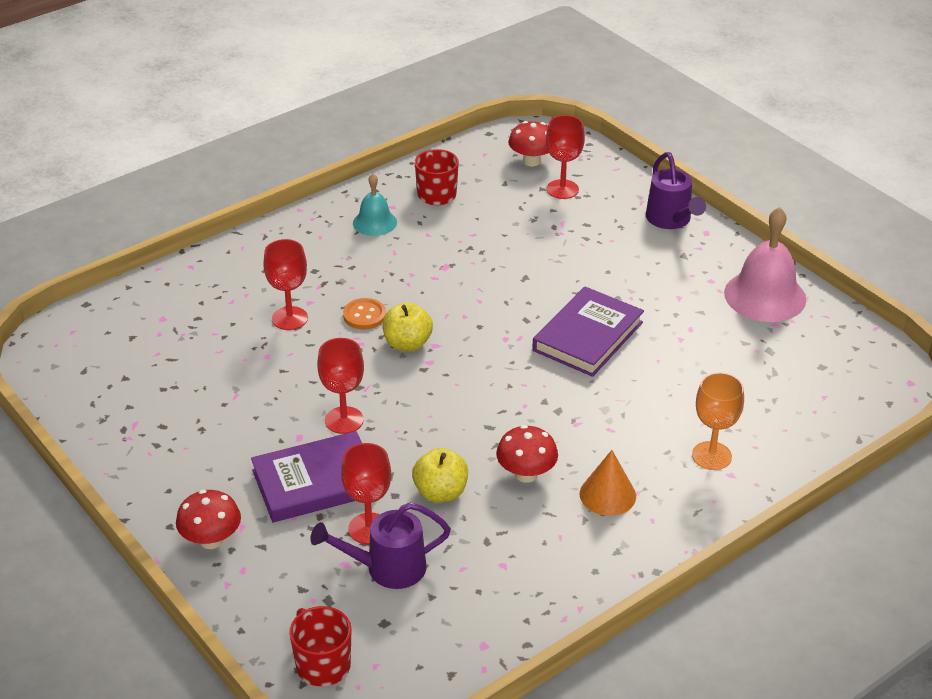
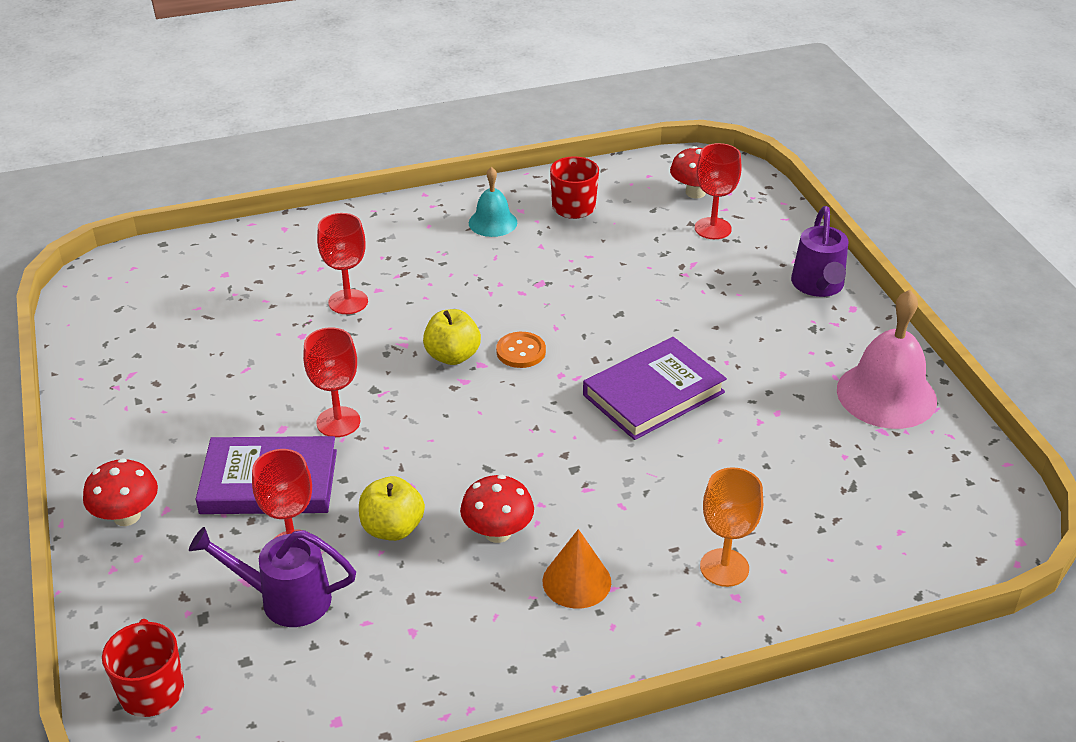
camera: 20 degrees right, 0 degrees up
(364, 315) = (425, 316): orange button -> orange button (521, 351)

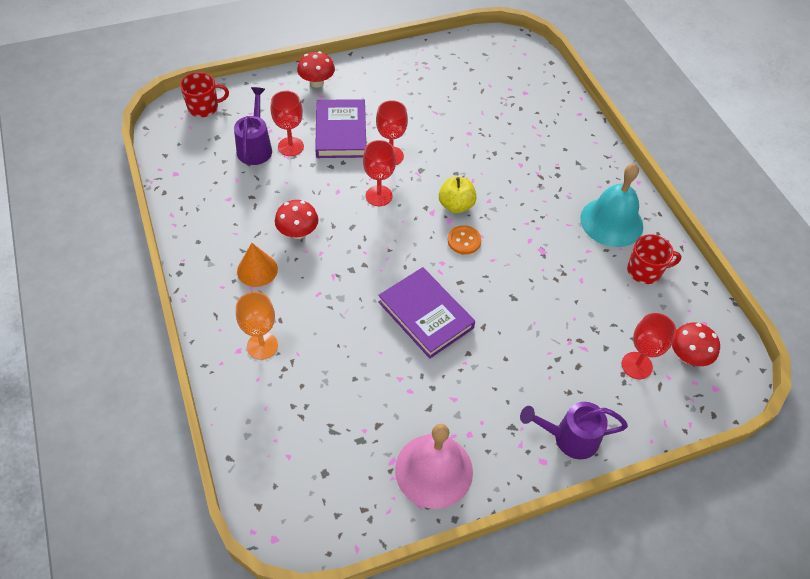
camera: 85 degrees right, 15 degrees up
(348, 302) = (505, 151): red goblet -> red goblet (379, 196)
(392, 528) = (303, 186): yellow apple -> none
(493, 222) = (611, 222): turquoise bell -> turquoise bell, size x1.73

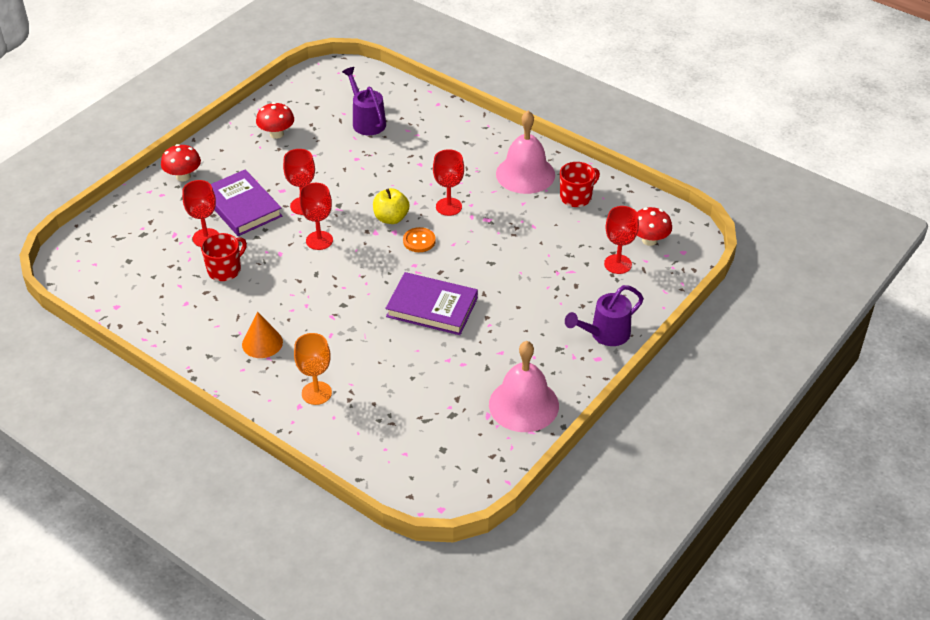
camera: 30 degrees left, 10 degrees down
(204, 107) = (92, 242): red mug -> red mug (225, 270)
(255, 147) = (173, 252): purple watering can -> purple watering can (366, 121)
(298, 232) = (273, 299): red mushroom -> red mushroom (276, 134)
(516, 220) = (449, 206): none -> red goblet
(611, 222) = (525, 174): turquoise bell -> pink bell

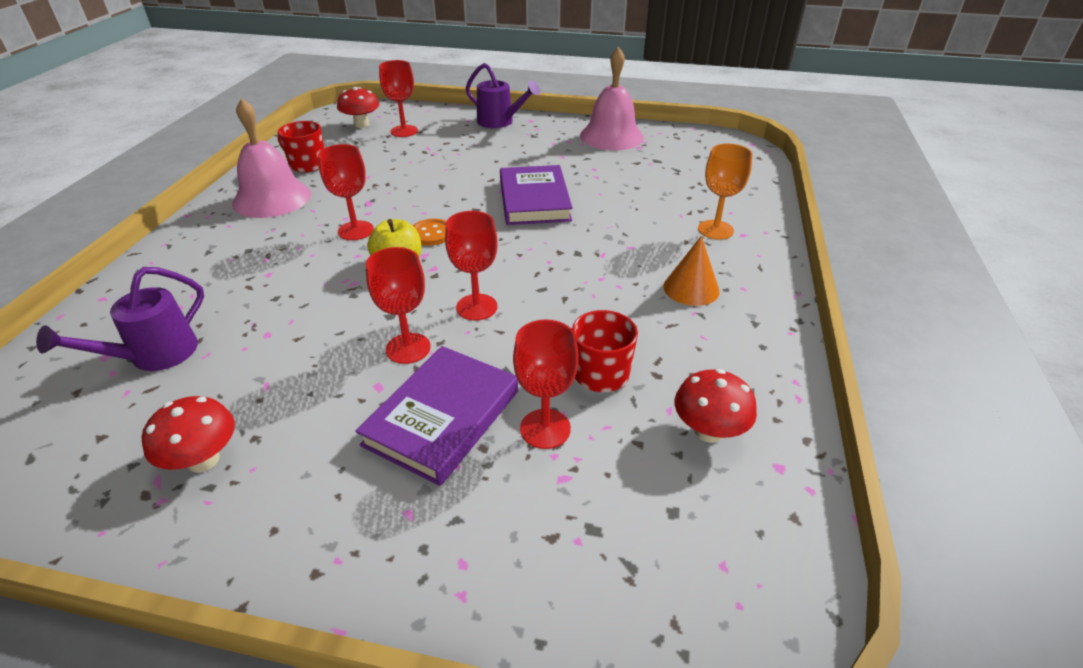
camera: 115 degrees left, 5 degrees down
(183, 176) = (387, 554): red mushroom -> red mushroom (708, 431)

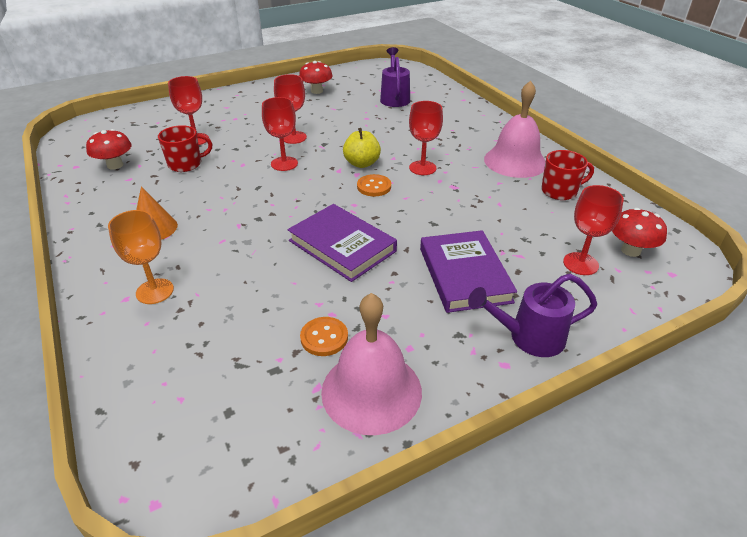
camera: 140 degrees right, 0 degrees up
(442, 417) = (245, 127): purple book -> purple book (464, 275)
(612, 161) = (324, 337): none -> orange button

